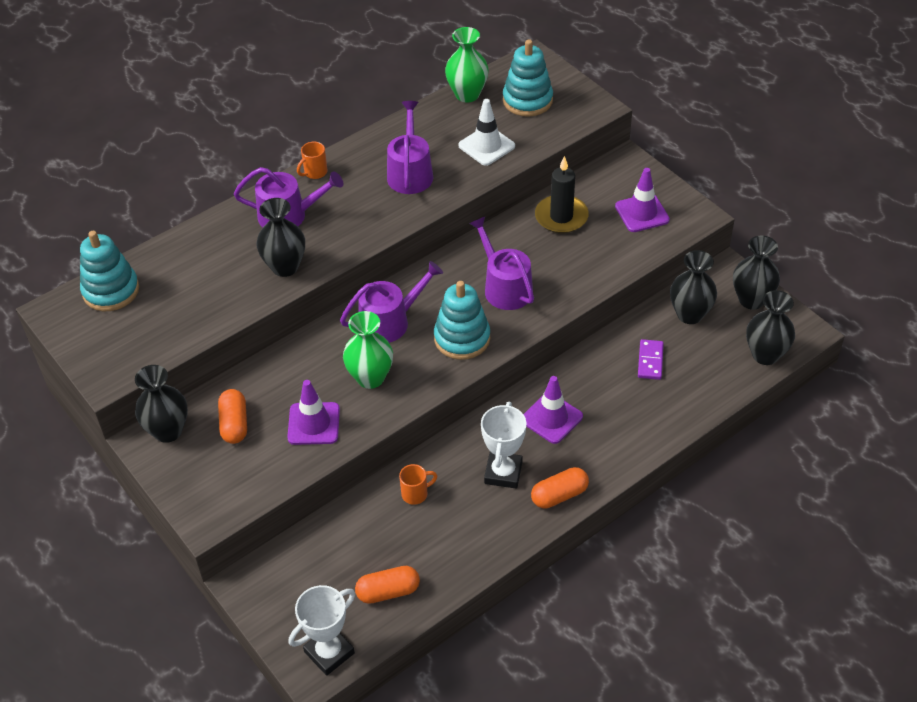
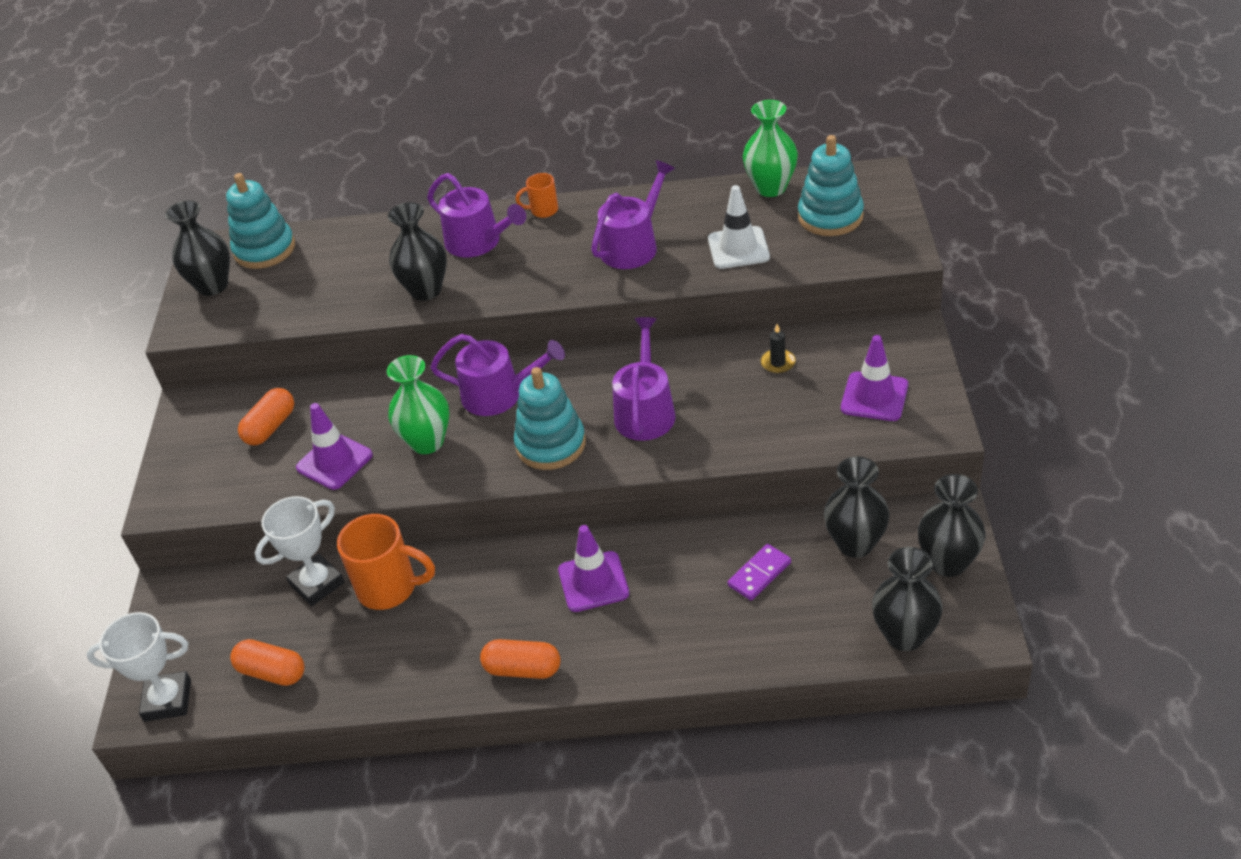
camera: 40 degrees right, 5 degrees down
(168, 431) = (214, 406): black vase -> black vase (213, 286)
(415, 494) = (389, 588): orange mug -> orange mug, size x1.88
(503, 473) = (490, 613): white trophy -> white trophy (317, 584)
(561, 217) = (778, 363): black candle -> black candle, size x0.50

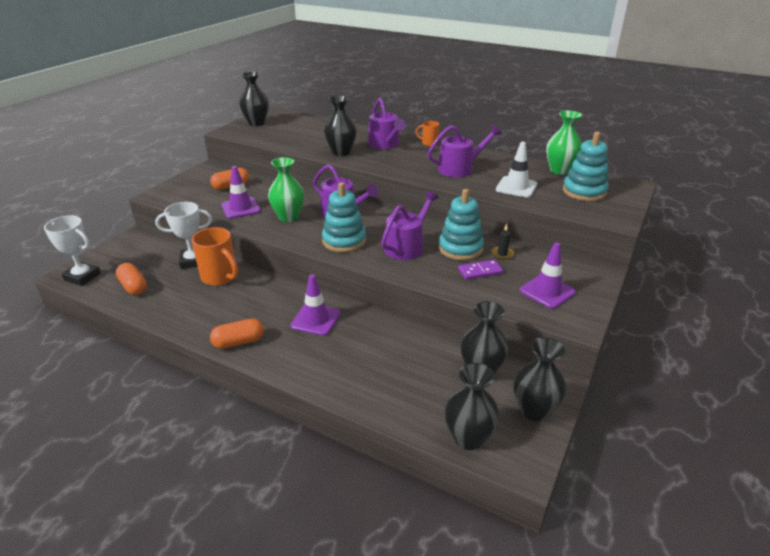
camera: 25 degrees right, 10 degrees down
(264, 249) = (292, 119): turquoise stacking toy -> turquoise stacking toy (460, 248)
(522, 669) = (238, 342): orange capsule -> orange capsule turned 60 degrees counterclockwise
(759, 574) = (408, 359): purple domino -> purple domino (480, 271)

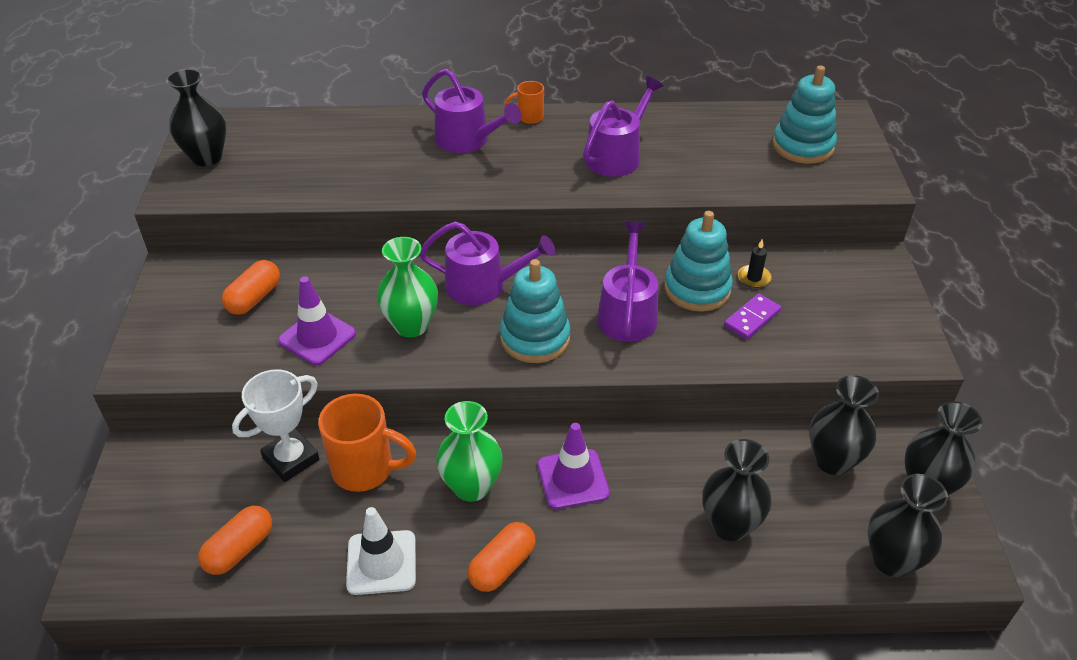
camera: 30 degrees left, 10 degrees up
(82, 277) = (126, 572): white trophy -> none
(133, 286) = (239, 549): orange capsule -> orange capsule turned 75 degrees counterclockwise
(341, 152) = (416, 179): black vase -> black vase (729, 525)
(516, 187) = (718, 167): white traffic cone -> white traffic cone (381, 562)
(547, 291) = (850, 318): purple traffic cone -> none
(559, 170) = (744, 116): green vase -> green vase (471, 487)

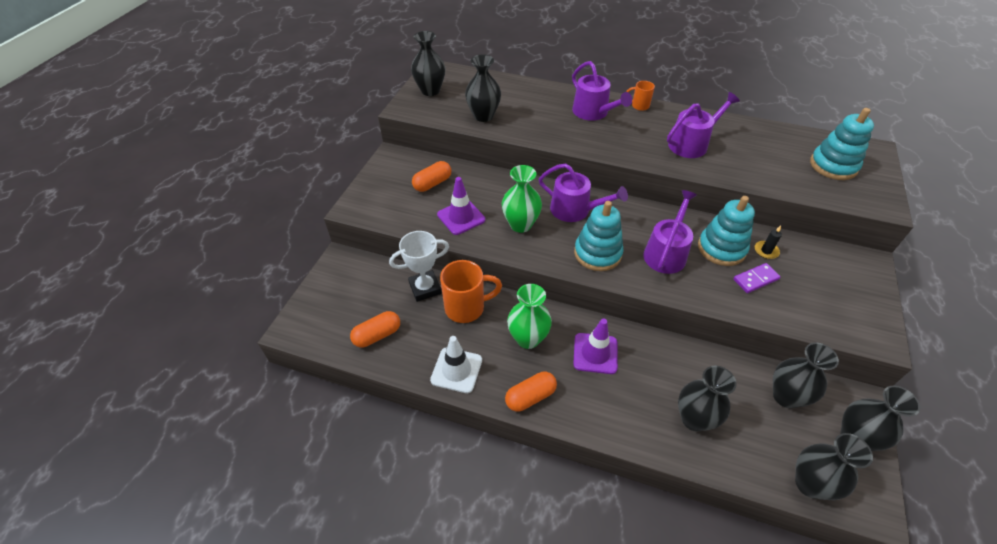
camera: 20 degrees right, 5 degrees up
(305, 179) = (483, 116): none -> black vase
(365, 469) = (466, 308): orange mug -> orange mug turned 45 degrees counterclockwise

